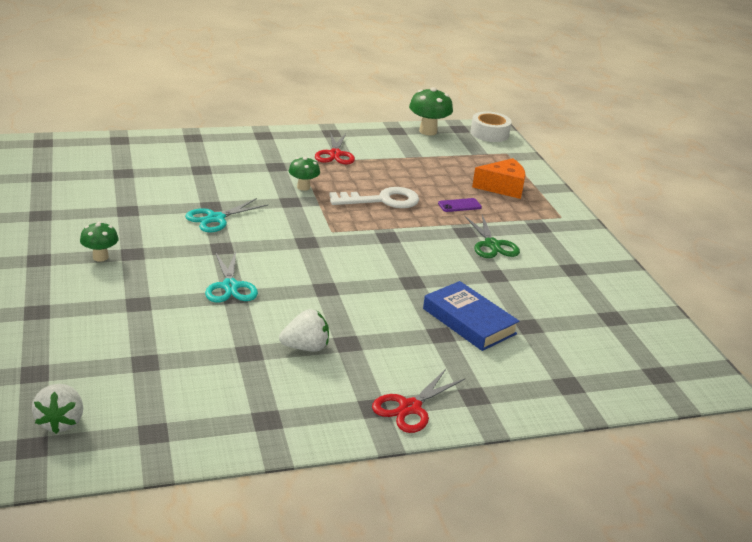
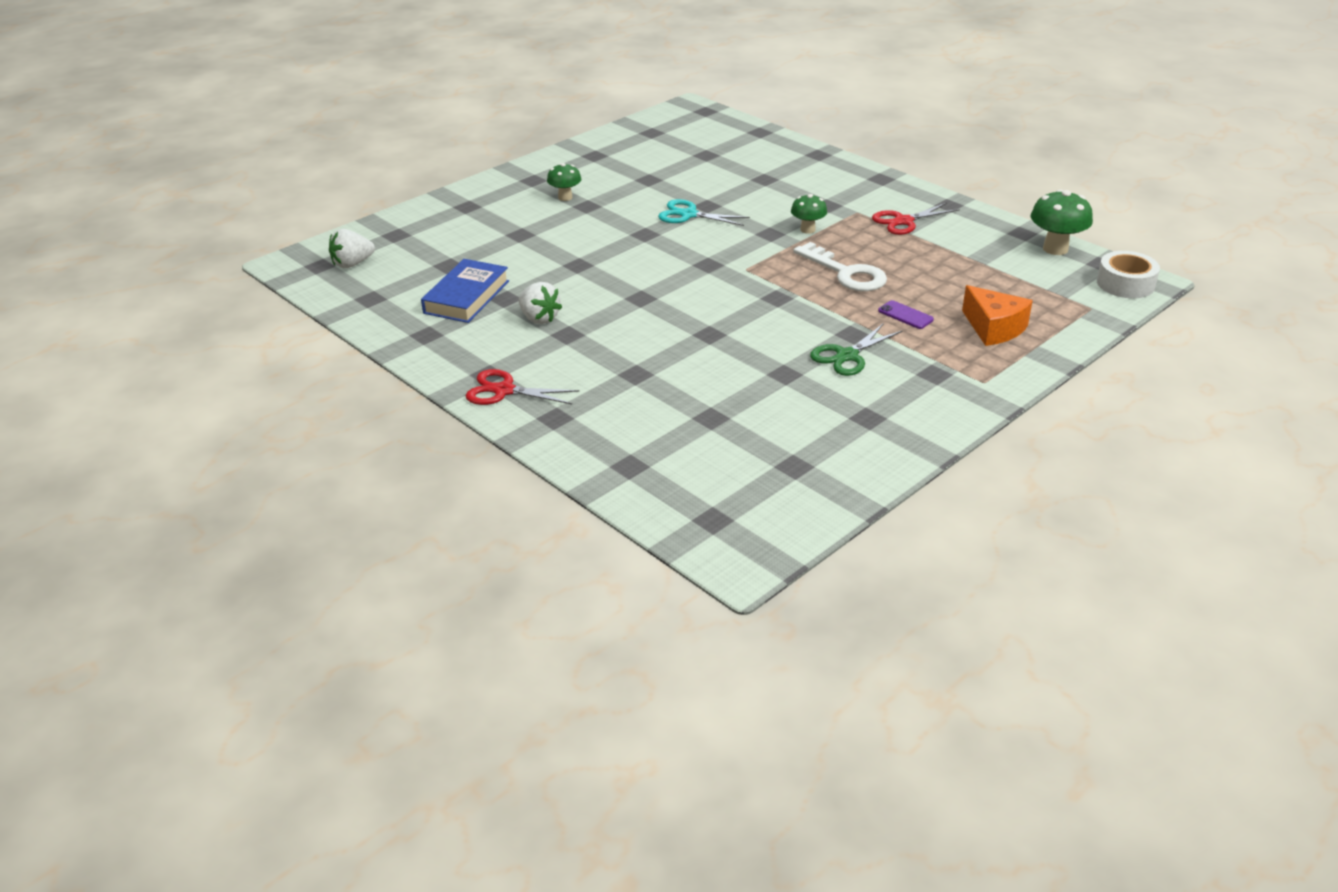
camera: 65 degrees right, 5 degrees up
(230, 286) = (589, 258): turquoise scissors -> none
(469, 321) = (676, 382): blue book -> blue book (466, 297)

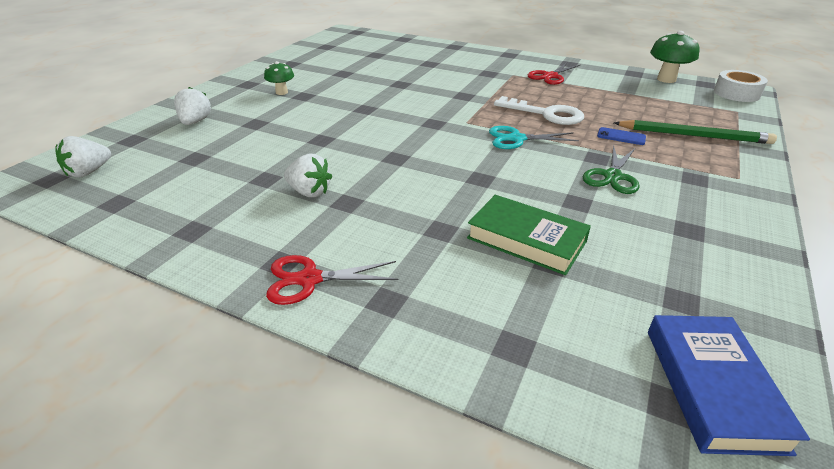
camera: 20 degrees left, 0 degrees up
(461, 223) = (195, 122): none -> white strawberry
(466, 297) = (224, 184): blue book -> blue book (712, 387)
(688, 215) = (391, 91): turquoise scissors -> turquoise scissors (517, 139)
(705, 396) = (526, 239): none -> green book
(807, 230) = (489, 90): green mushroom -> none
(905, 315) = (621, 136): purple phone -> blue phone
(993, 328) = (693, 135): orange cheese -> green pencil

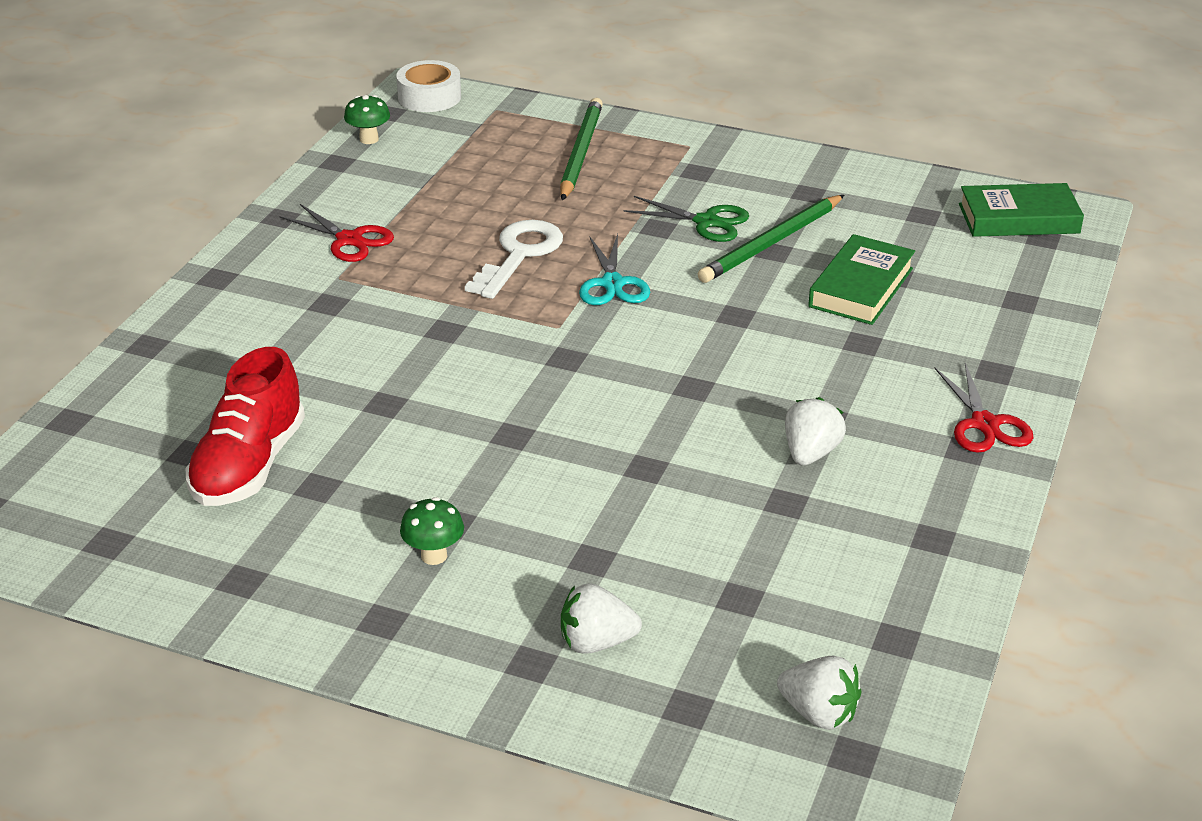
camera: 95 degrees left, 0 degrees up
(363, 63) = (249, 465): none -> red shoe
(589, 202) = (772, 243): none -> green pencil
(621, 136) = (592, 203): blue phone -> none
(666, 79) = (369, 139): green mushroom -> green mushroom, size x0.63
(712, 387) = (1018, 218): blue book -> green book

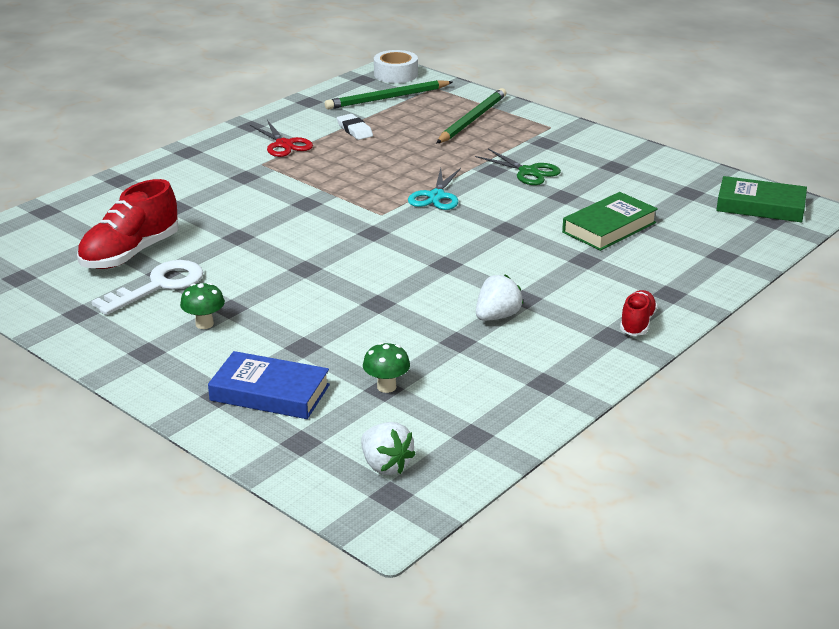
camera: 20 degrees right, 5 degrees down
(369, 139) = (339, 92): green mushroom -> green mushroom (386, 387)
(432, 198) = (354, 130): none -> white eraser
(519, 255) = (386, 170): white key -> white key (159, 286)
(596, 642) = (270, 393): white strawberry -> blue book
(772, 243) = (565, 191): green pencil -> green pencil (387, 98)
(984, 424) = (637, 323): red scissors -> red shoe

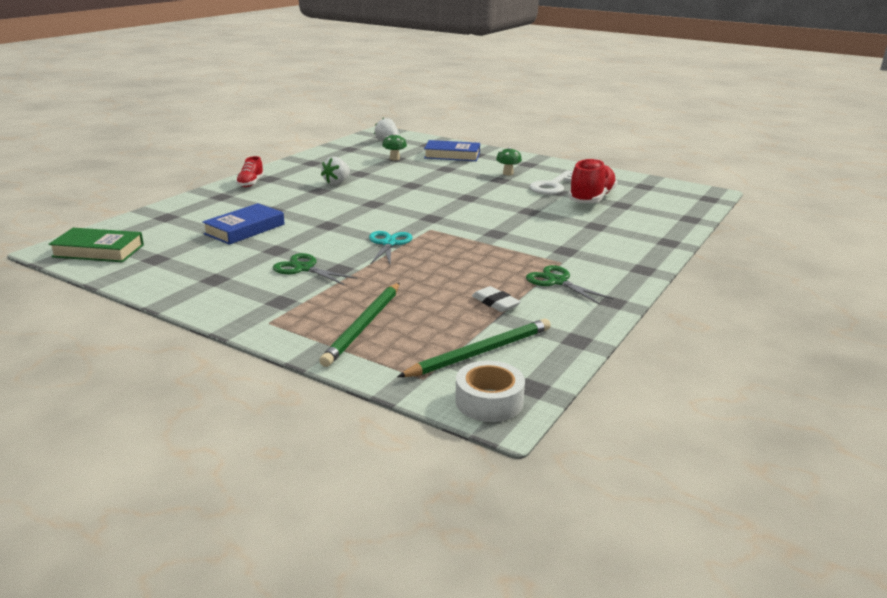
camera: 170 degrees right, 5 degrees down
(284, 144) = (557, 281): red scissors -> green scissors
(609, 227) = (245, 229): green book -> blue book

